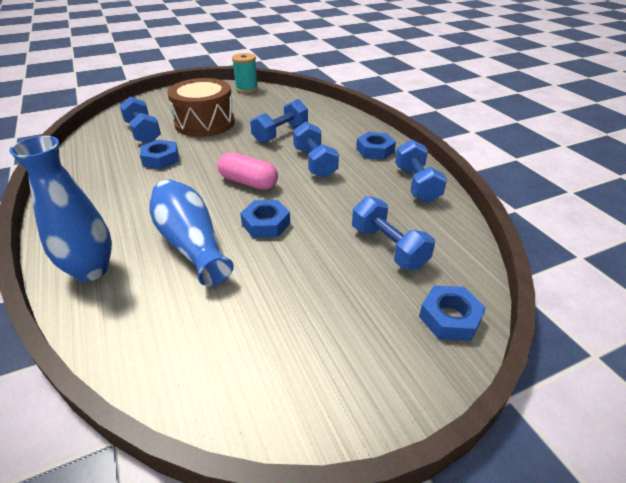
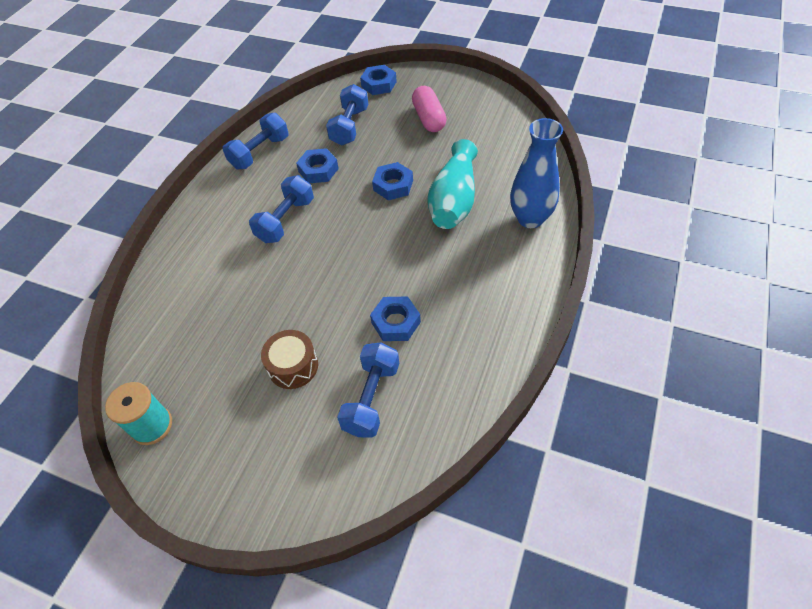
camera: 130 degrees left, 15 degrees up
(191, 244) = (454, 200): blue vase -> turquoise vase
(205, 123) = (293, 366): brown drum -> brown drum, size x0.57
(248, 182) = (359, 233): pink capsule -> pink capsule (429, 118)
(280, 134) = (254, 282): blue dumbbell -> none
(375, 150) = (225, 201): blue nut -> blue nut (318, 170)

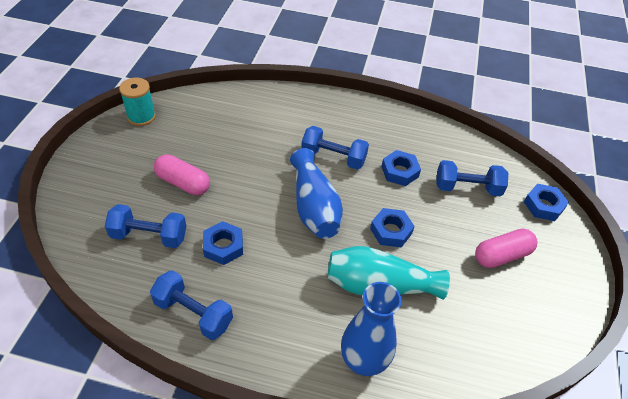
camera: 75 degrees right, 5 degrees down
(260, 153) = (413, 128): blue dumbbell -> blue dumbbell (193, 313)
(293, 366) = (183, 183): brown drum -> pink capsule
(353, 241) = (314, 207): none -> blue vase

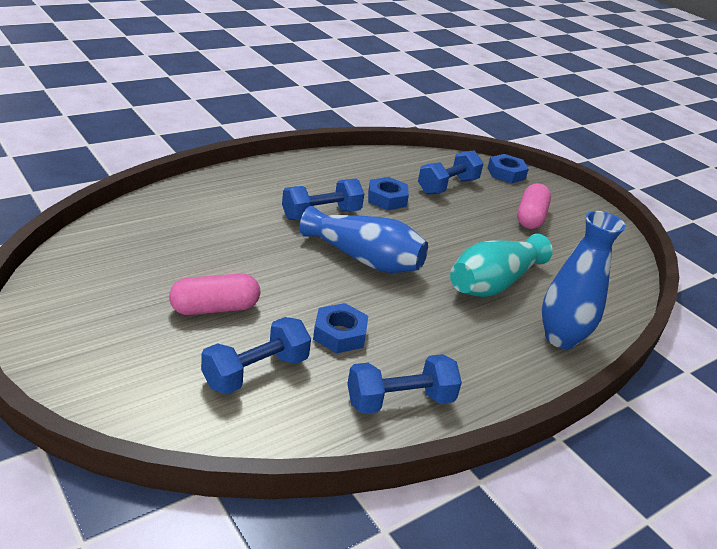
camera: 50 degrees left, 15 degrees down
(141, 117) = (62, 276): turquoise spool -> none
(391, 231) = (444, 243): blue nut -> none

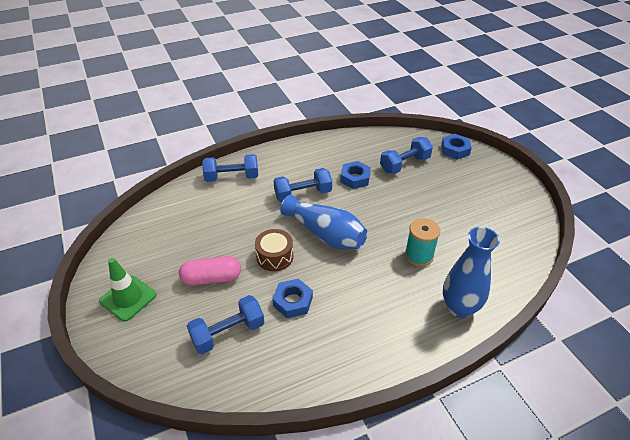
camera: 15 degrees right, 10 degrees up
(90, 333) = (128, 298): none -> green traffic cone
(300, 283) = (275, 257): none -> brown drum
(400, 401) = (323, 361): blue dumbbell -> blue dumbbell (232, 177)
(493, 283) = (419, 256): turquoise vase -> turquoise spool
(530, 217) = (464, 192): pink capsule -> none

